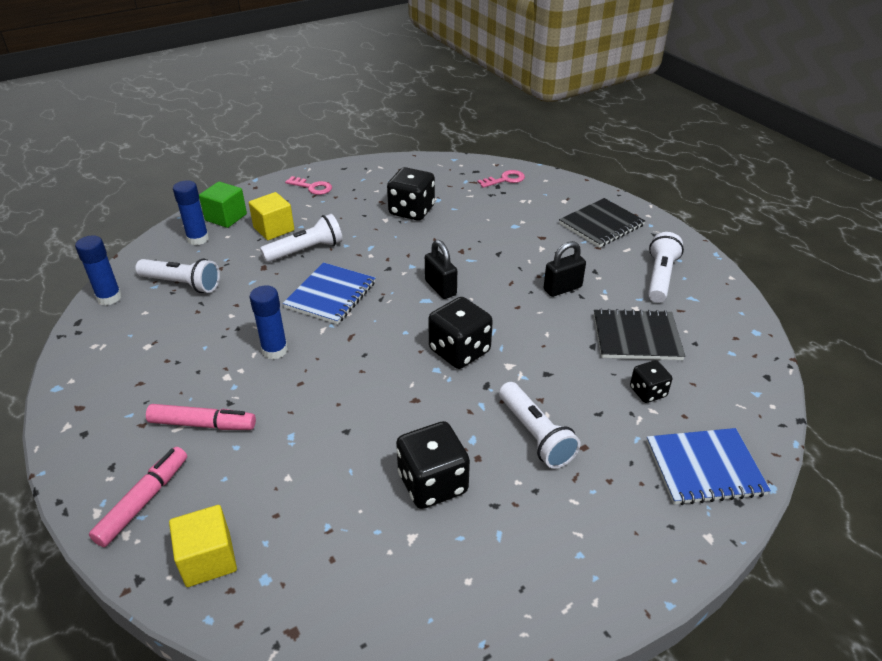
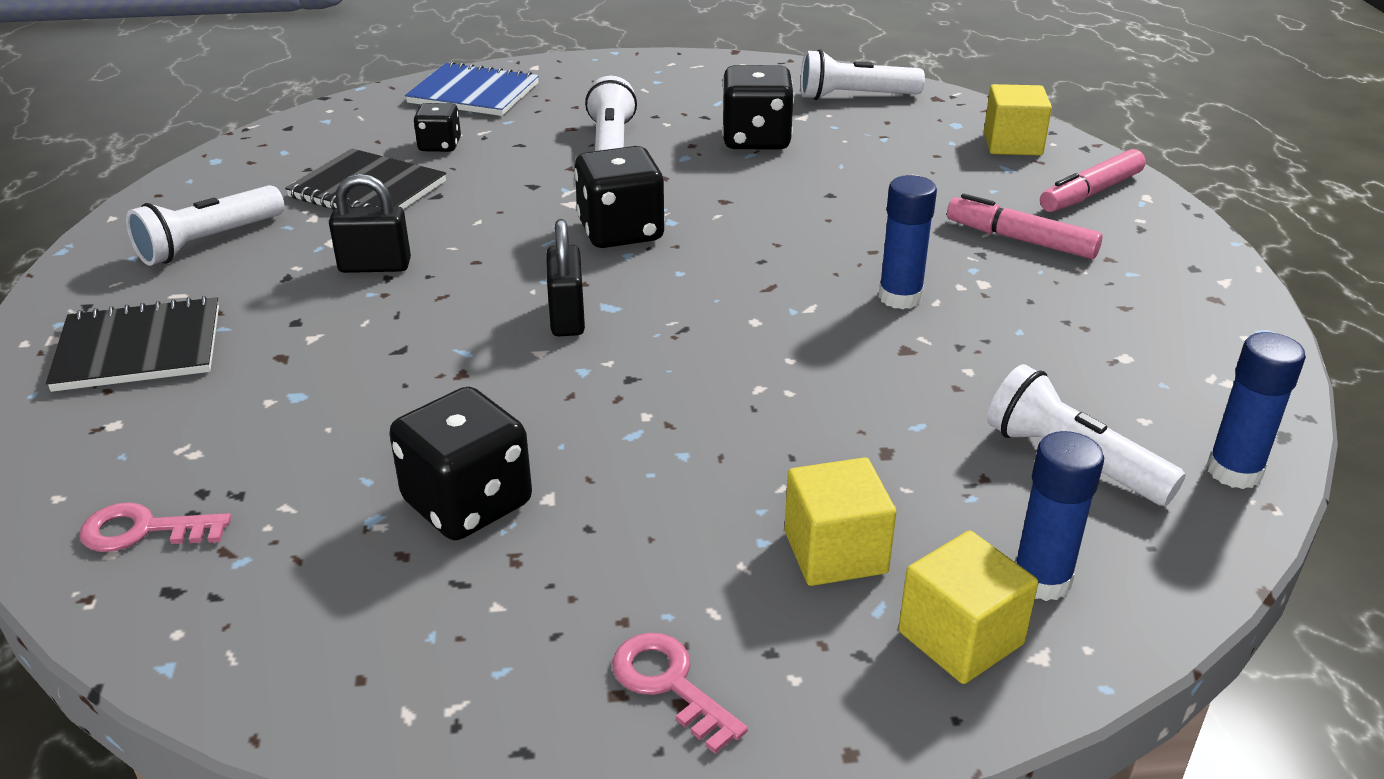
camera: 155 degrees left, 5 degrees down
(226, 217) = (960, 638): green cube -> yellow cube
(306, 250) = (778, 465): white flashlight -> white flashlight (854, 96)
(330, 295) = (770, 357): blue notebook -> none

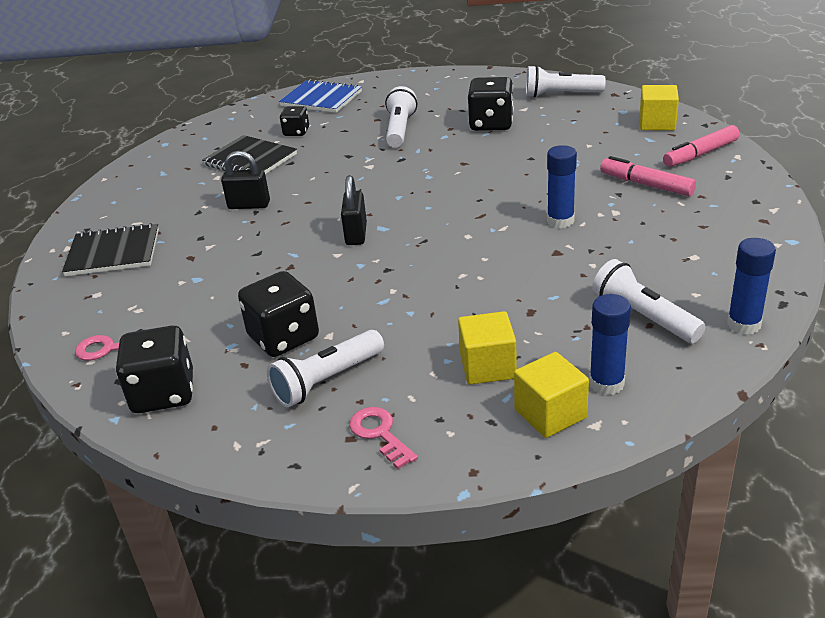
camera: 10 degrees right, 0 degrees up
(208, 242) = (156, 192): white flashlight -> white flashlight (326, 380)
(621, 231) = (396, 183): black dice -> black dice (163, 393)

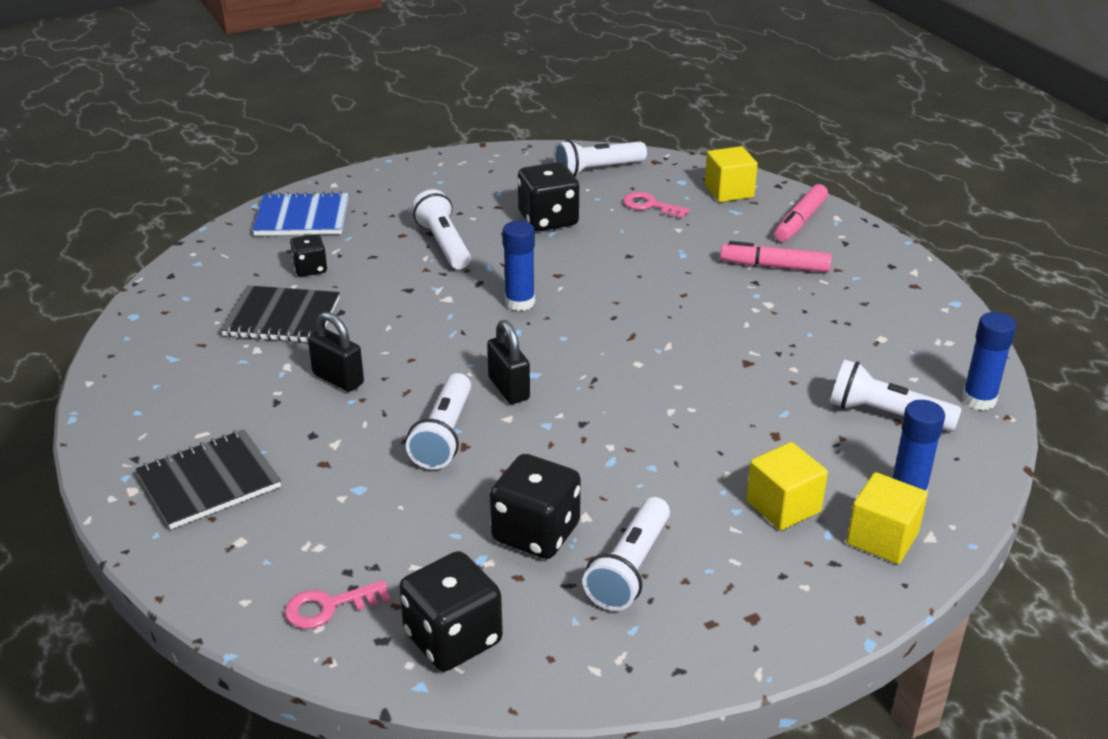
camera: 30 degrees left, 0 degrees up
(249, 205) = (338, 379): black padlock -> black padlock turned 60 degrees clockwise
(283, 256) = (444, 435): none -> white flashlight
(379, 434) = (737, 609): pink key -> pink key (650, 206)
(560, 221) = (722, 325): blue glue stick -> blue glue stick (519, 302)

